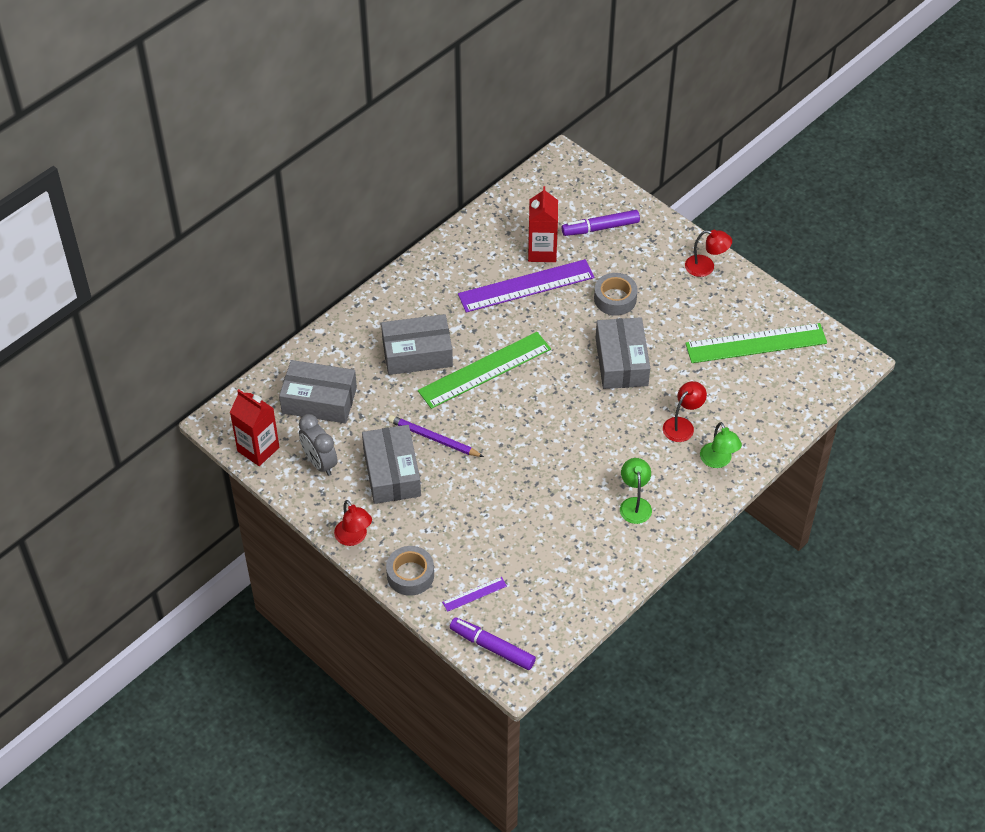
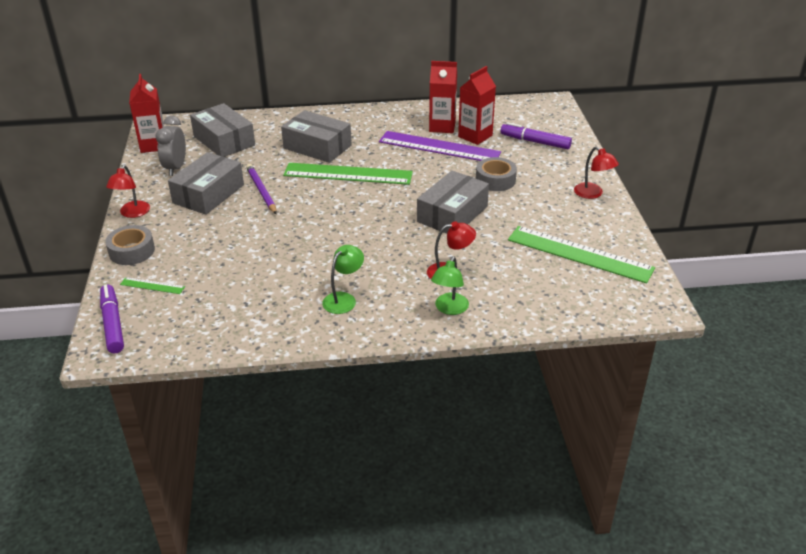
camera: 40 degrees right, 15 degrees down
(474, 594) = (152, 285): purple ruler -> green ruler
(499, 256) = (442, 126): none -> red carton

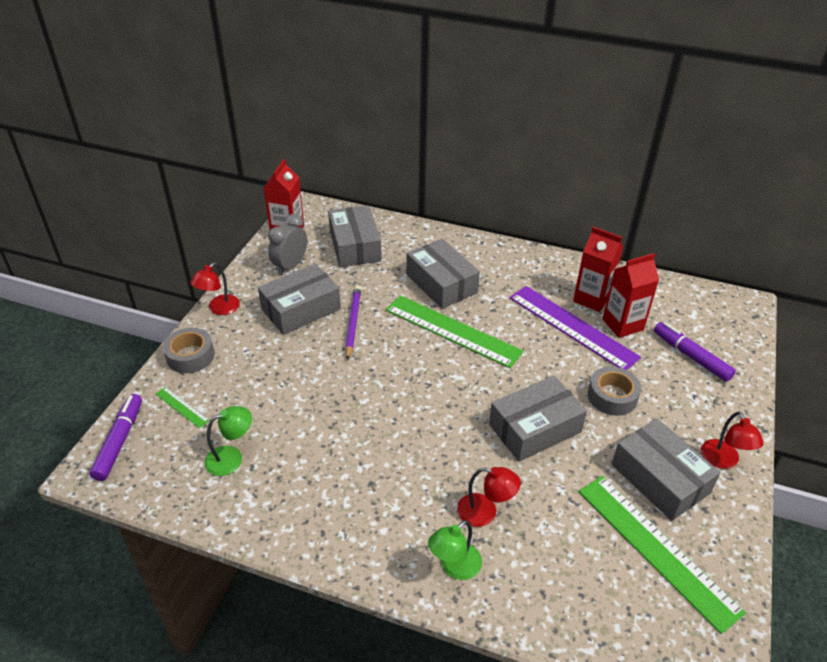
camera: 25 degrees right, 5 degrees up
(344, 299) = (350, 503): green lamp -> green lamp (231, 457)
(557, 216) = (660, 478): none -> grey box

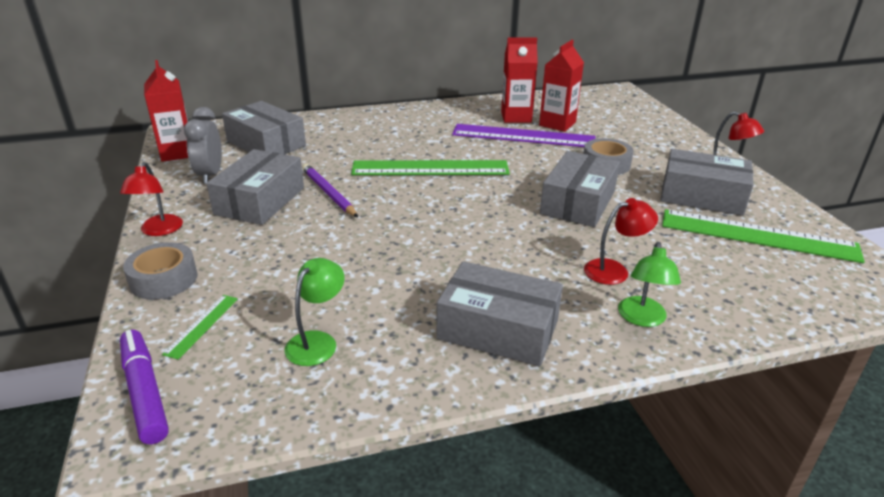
camera: 35 degrees left, 10 degrees down
(182, 407) = (202, 325): green ruler -> green ruler turned 75 degrees counterclockwise
(441, 283) = (382, 143): grey box -> grey box (498, 329)
(691, 356) = (625, 126): purple marker -> none

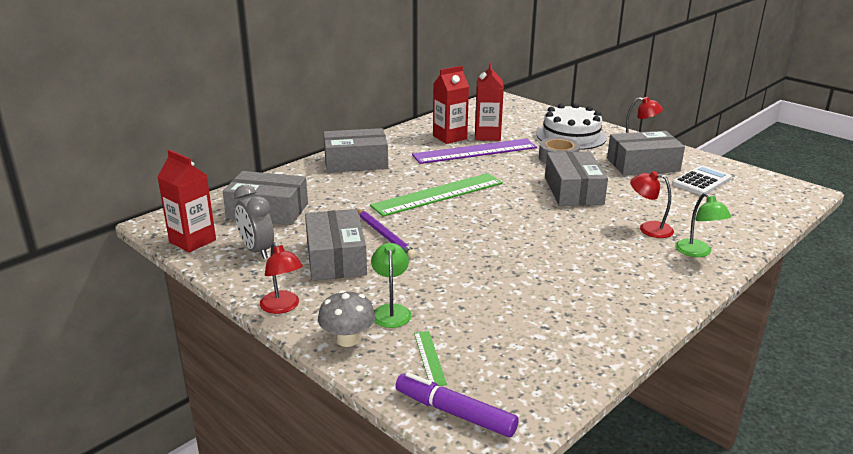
camera: 30 degrees left, 5 degrees down
(163, 279) = (347, 339): grey tape -> grey mushroom
(317, 341) = (526, 336): green lamp -> green lamp (391, 311)
(329, 193) = (384, 235): purple pencil -> purple pencil turned 150 degrees counterclockwise
(498, 329) = (627, 287): grey box -> grey box (356, 162)
(614, 270) = (648, 228): red lamp -> red lamp turned 105 degrees counterclockwise
(652, 145) = (571, 136): none -> white cake
(758, 235) = (701, 181): green ruler -> white calculator

